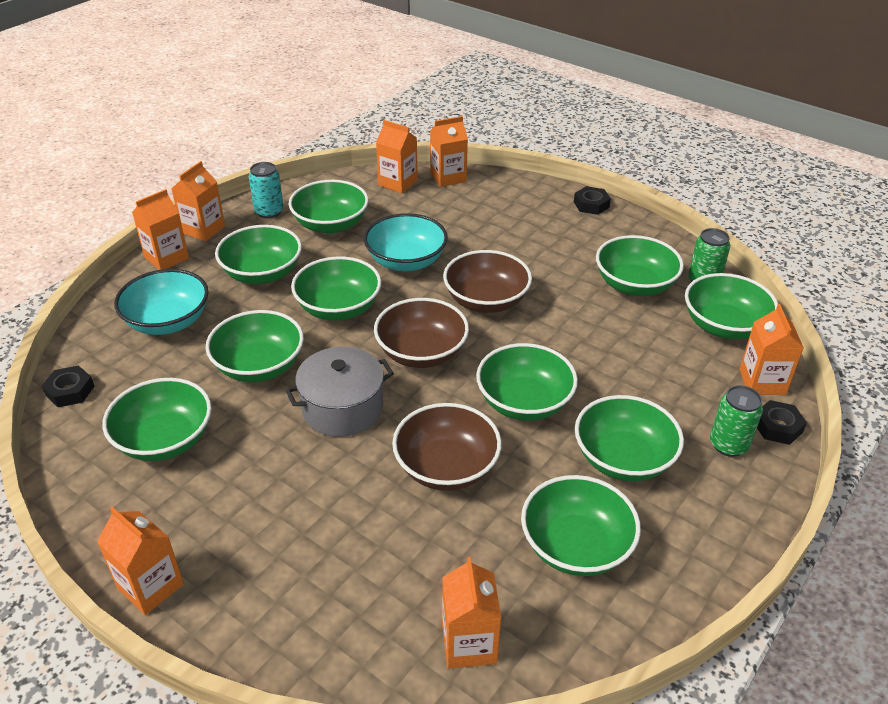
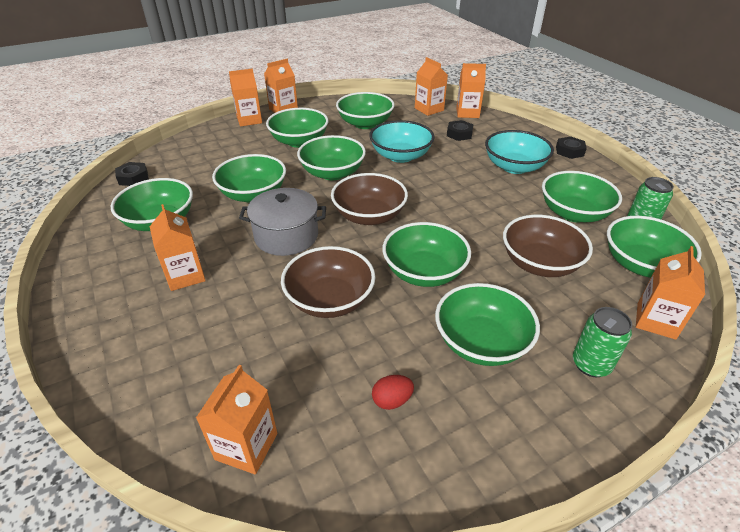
camera: 25 degrees right, 0 degrees up
(150, 586) = (72, 310): orange carton -> orange carton (185, 275)
(168, 321) = (220, 154): turquoise bowl -> turquoise bowl (514, 167)
(269, 212) = (331, 108): turquoise can -> none
(486, 301) = (442, 194): brown bowl -> brown bowl (539, 263)
(576, 546) = (392, 400): green bowl -> red egg
(777, 427) = (652, 365): black nut -> black nut (459, 134)

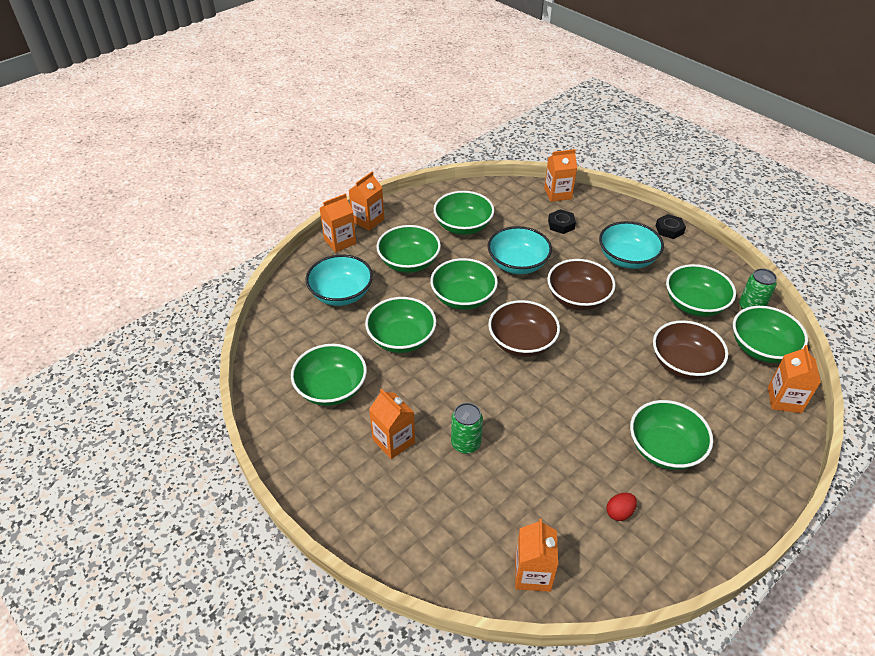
camera: 15 degrees left, 5 degrees up
(133, 178) = (268, 342): black nut -> none
(223, 154) = (341, 294): none -> turquoise bowl
(286, 236) = (459, 380): grey pot -> none
(330, 300) = (531, 437): brown bowl -> brown bowl (577, 298)
(424, 272) = (595, 393): green bowl -> none
(429, 109) = (518, 195): orange carton -> none
(591, 364) = (748, 448): green can -> green can (465, 443)

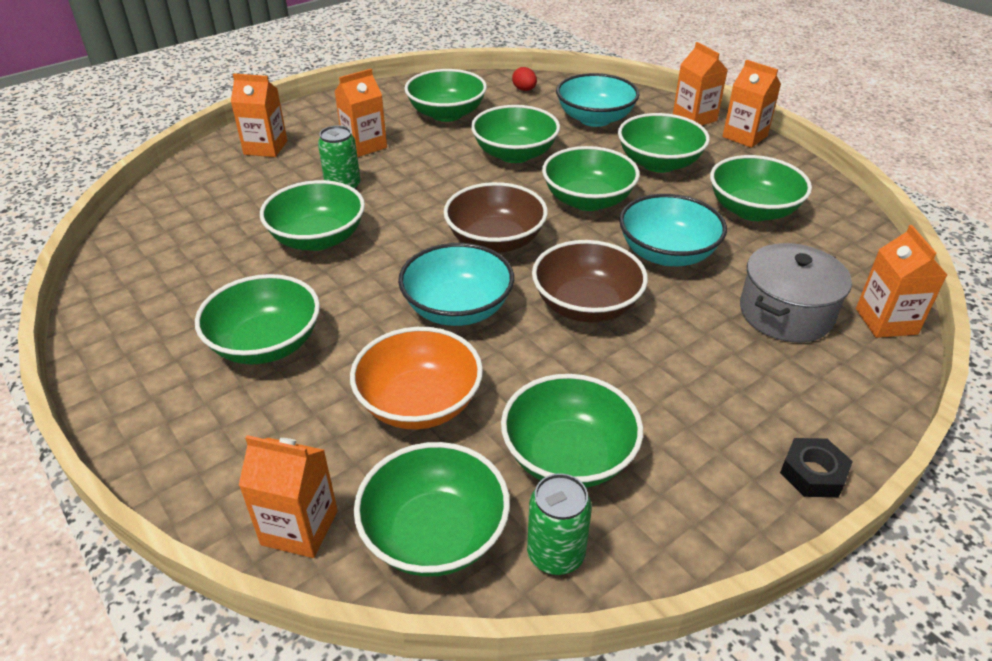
camera: 95 degrees right, 5 degrees down
(532, 573) = (163, 215): orange carton -> orange carton (265, 147)
(541, 445) = (318, 238): none -> green bowl
(561, 224) = (785, 313): black nut -> grey pot
(619, 512) = (195, 285): red egg -> red egg (524, 90)
(627, 259) = (699, 384): turquoise bowl -> turquoise bowl (457, 309)
(683, 364) = (419, 403): brown bowl -> orange bowl

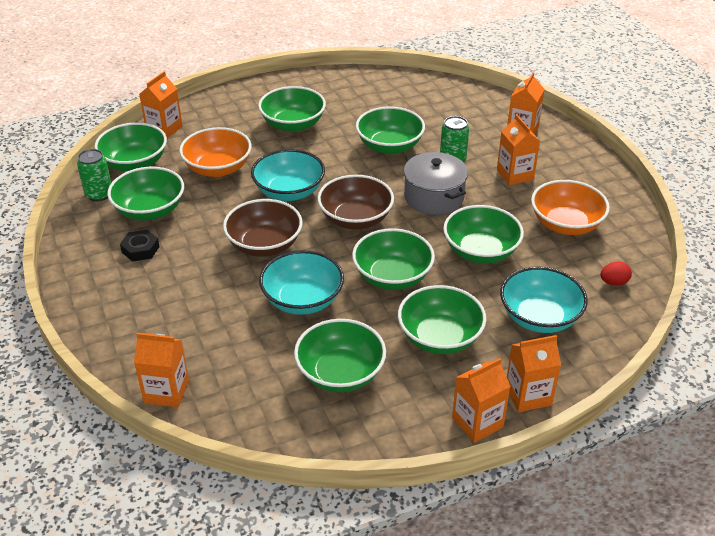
camera: 105 degrees right, 0 degrees up
(446, 114) = (566, 224): green bowl -> orange bowl
(785, 313) = (205, 339): grey pot -> grey pot (434, 197)
(813, 473) = (77, 295): black nut -> black nut (140, 249)

